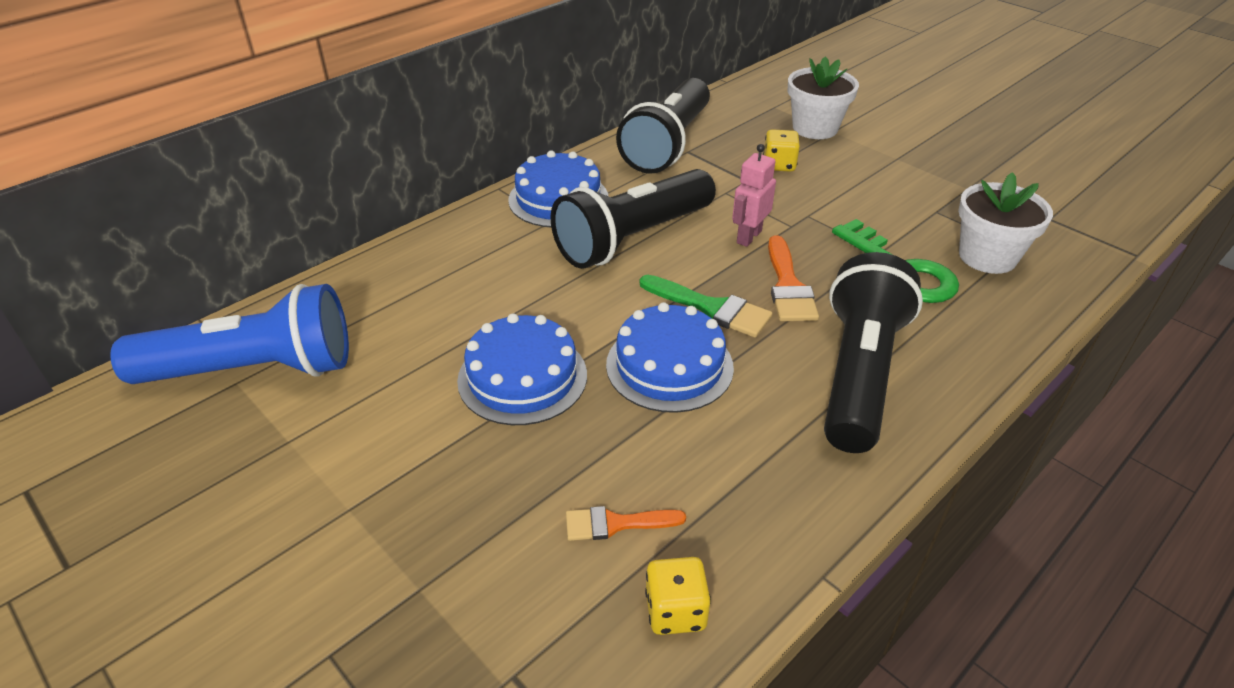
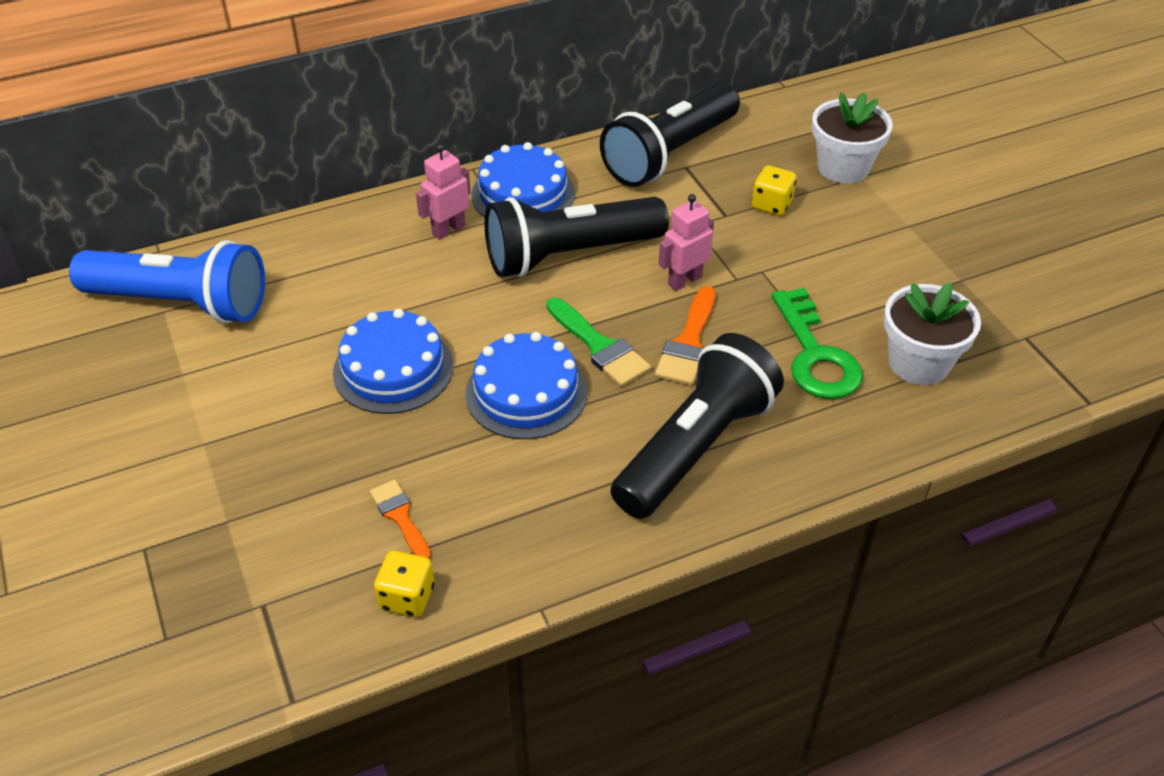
camera: 20 degrees right, 5 degrees up
(505, 241) = (448, 230): none -> pink robot
(616, 524) = (400, 516): orange brush -> orange brush turned 45 degrees clockwise

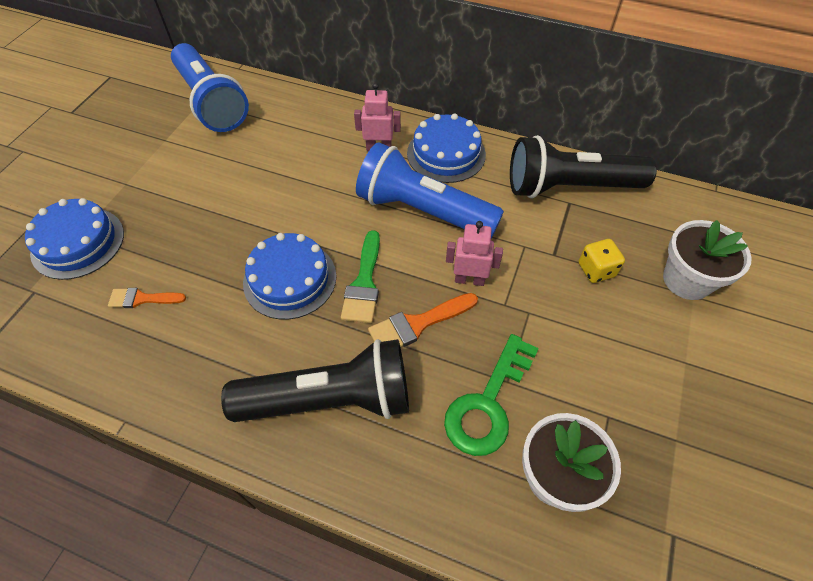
camera: 45 degrees right, 10 degrees up
(393, 369) = (248, 210): blue cake -> blue cake (78, 243)
(400, 516) = (142, 299): orange brush -> orange brush turned 105 degrees counterclockwise
(407, 597) = (84, 349): yellow dice -> none
(570, 255) = (423, 211): black flashlight -> blue flashlight

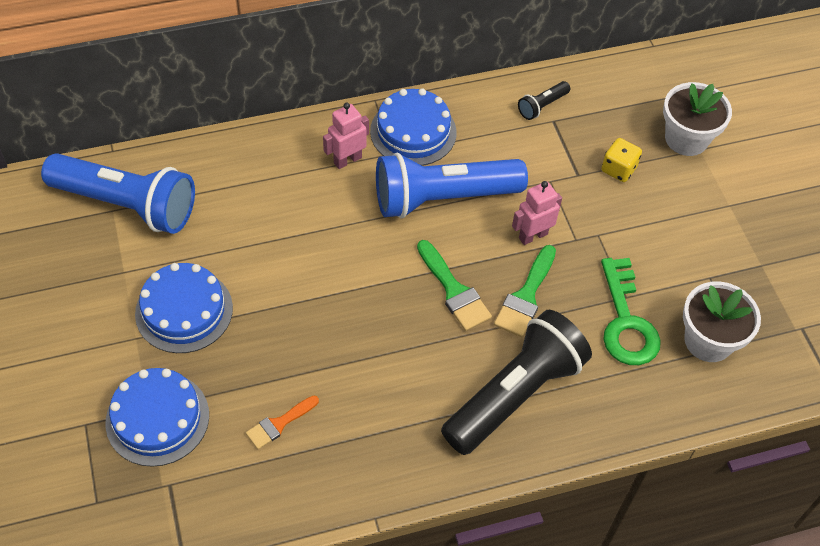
camera: 40 degrees left, 0 degrees up
(290, 279) = (389, 326): blue cake -> blue cake (184, 310)
(417, 324) = (525, 296): orange brush -> green brush
(569, 187) = (542, 106): black flashlight -> black flashlight, size x0.42

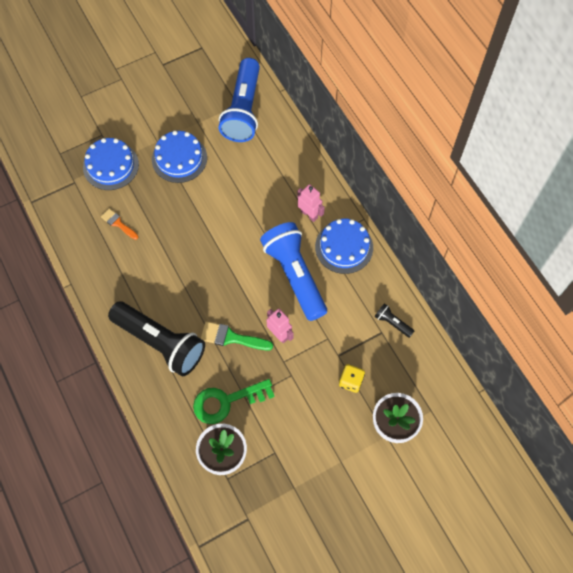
camera: 80 degrees right, 10 degrees up
(454, 290) = (226, 295): green brush -> none

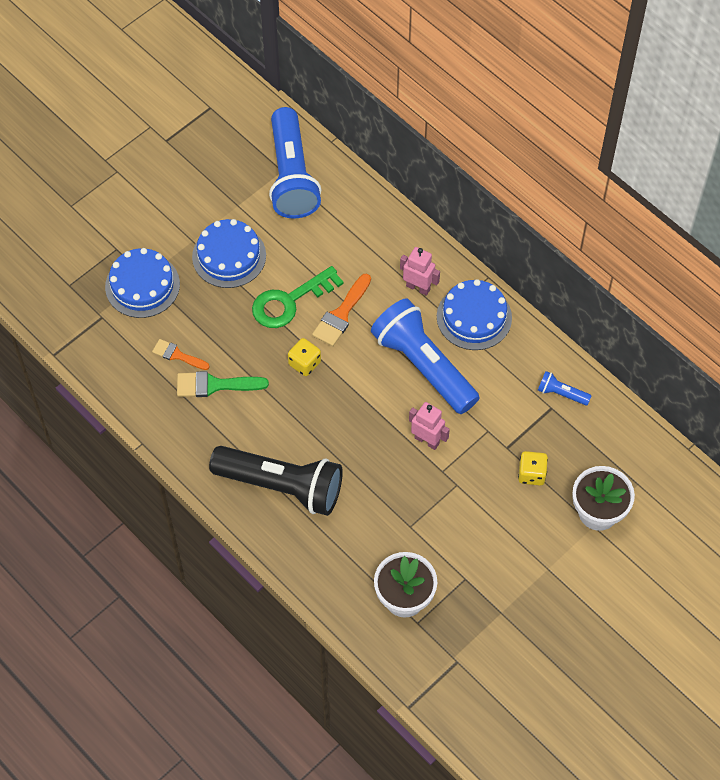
camera: 15 degrees left, 5 degrees down
(207, 252) = (304, 363): none -> yellow dice
(226, 401) = (387, 535): green key -> green key (289, 301)
(231, 337) = (368, 458): green brush -> green brush (215, 385)
(246, 221) = (341, 314): none -> orange brush
(392, 323) = (561, 393): black flashlight -> blue flashlight

